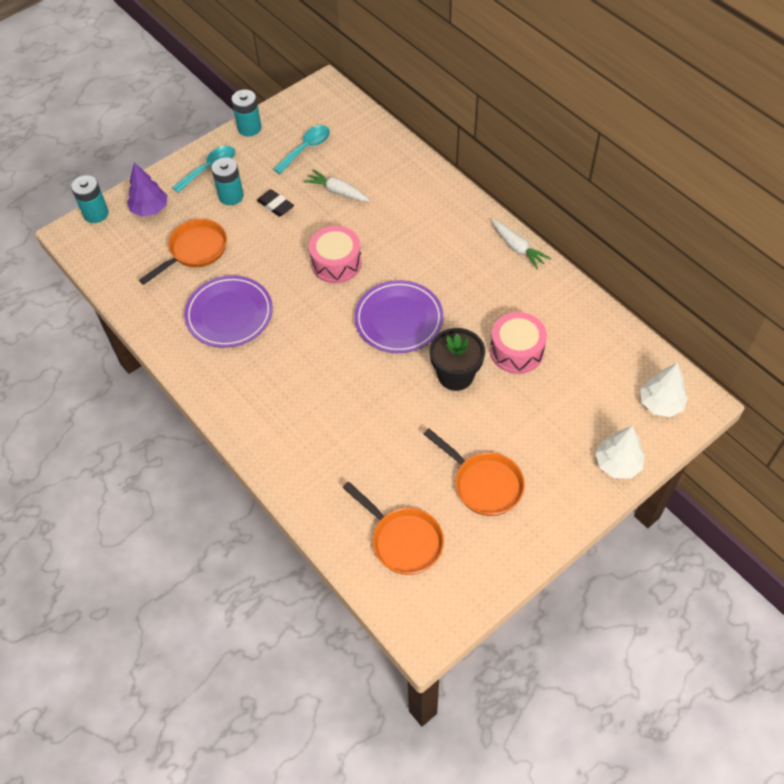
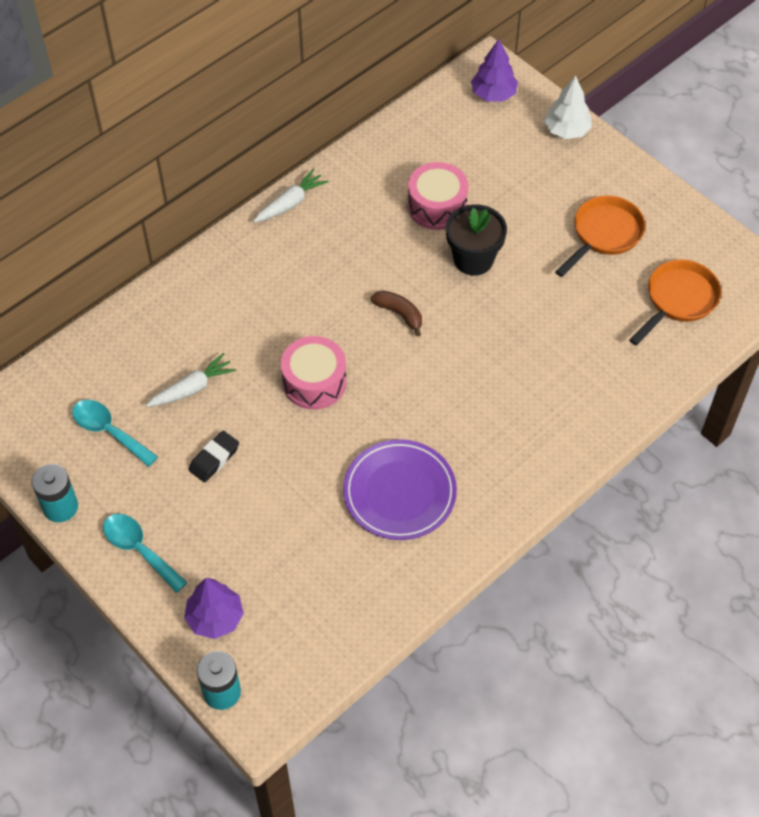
camera: 95 degrees left, 0 degrees up
(195, 251) = (294, 547): orange pan -> none
(231, 196) = (194, 515): turquoise battery -> none
(338, 191) = (192, 388): white carrot -> white carrot turned 150 degrees counterclockwise
(399, 320) = (399, 314): purple plate -> brown banana
(660, 403) = (493, 94): white tree -> purple tree

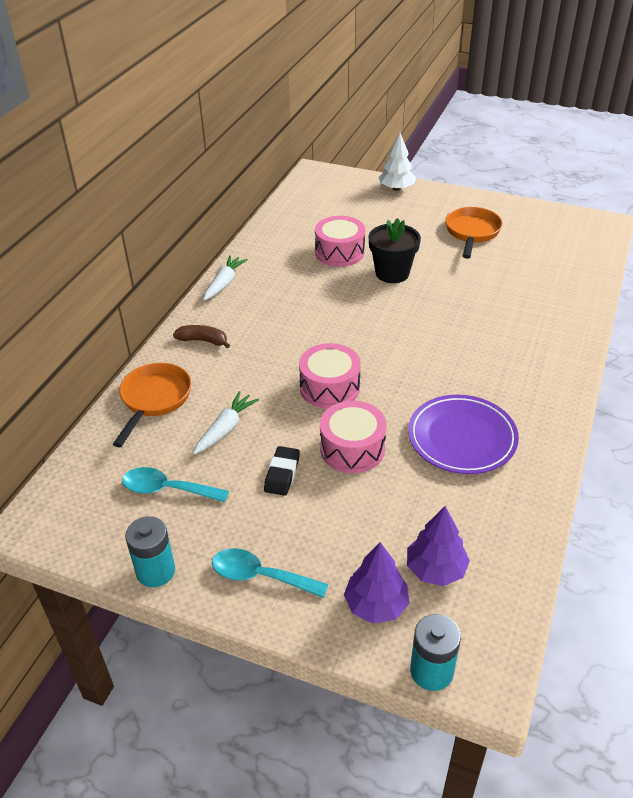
camera: 25 degrees left, 15 degrees down
(292, 459) = (352, 448): none -> pink drum
(399, 314) = (363, 322): brown banana -> brown banana (203, 341)
(493, 94) = (330, 184): purple tree -> purple tree (435, 569)
(678, 300) = (555, 251): orange pan -> orange pan (154, 400)

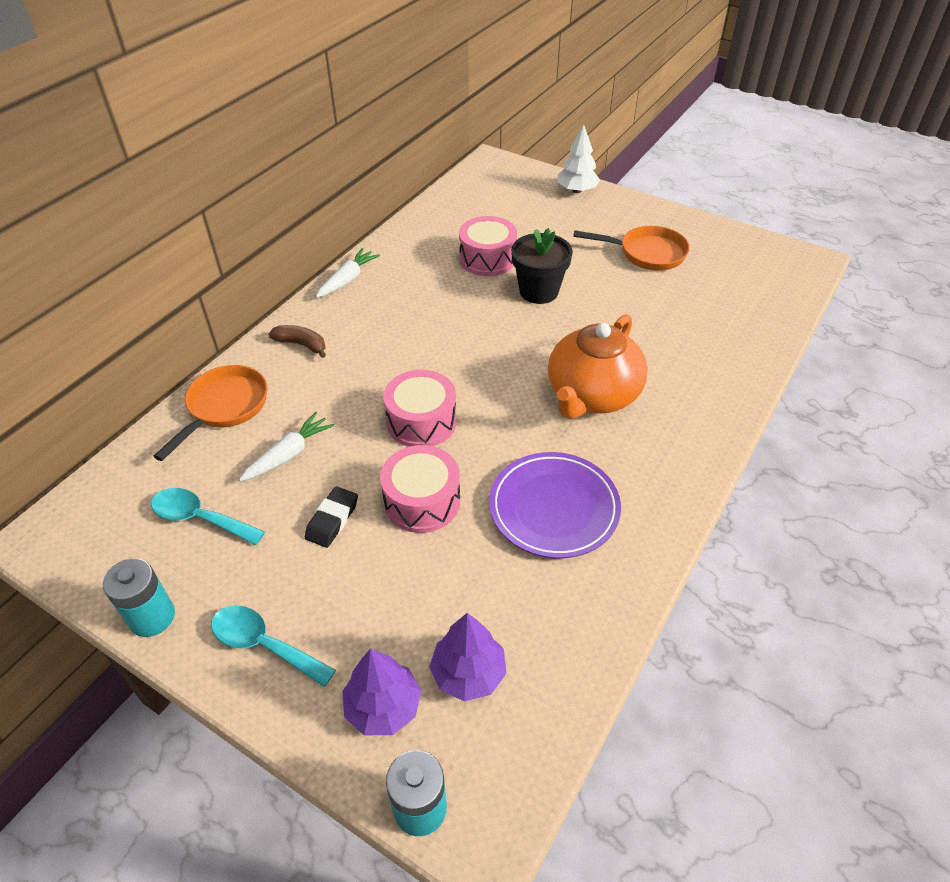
camera: 10 degrees right, 5 degrees up
(463, 349) = (592, 395): none -> orange teapot
(472, 233) = (647, 253): orange pan -> orange pan turned 75 degrees clockwise

